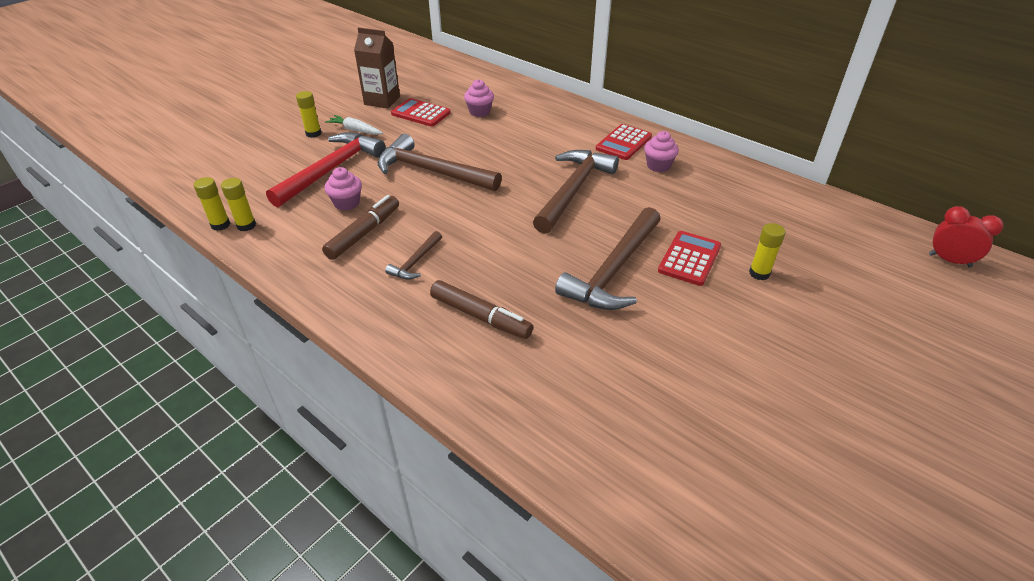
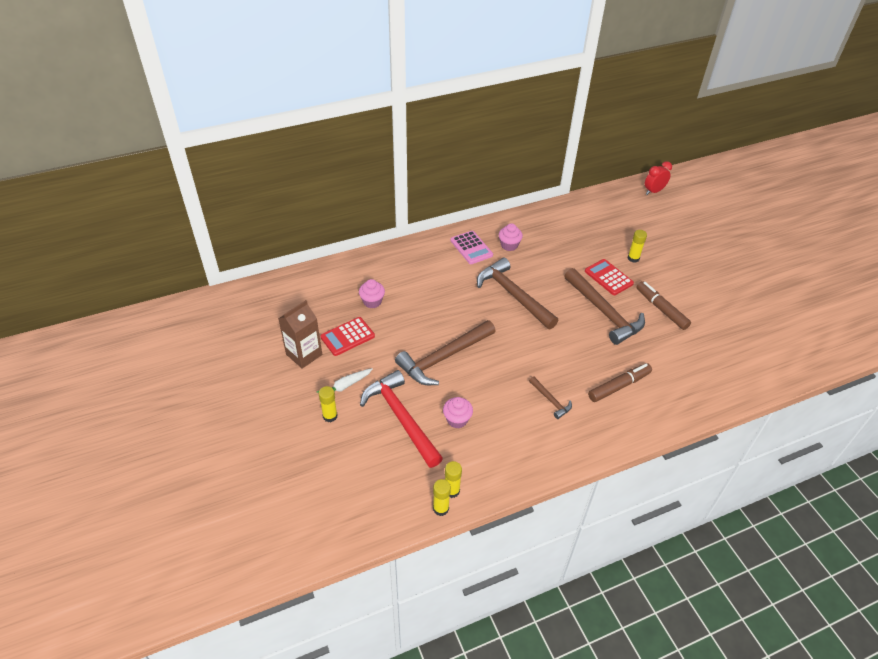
camera: 65 degrees left, 5 degrees up
(364, 233) = (502, 419): brown marker -> brown marker (661, 309)
(623, 143) = (471, 248): red calculator -> pink calculator

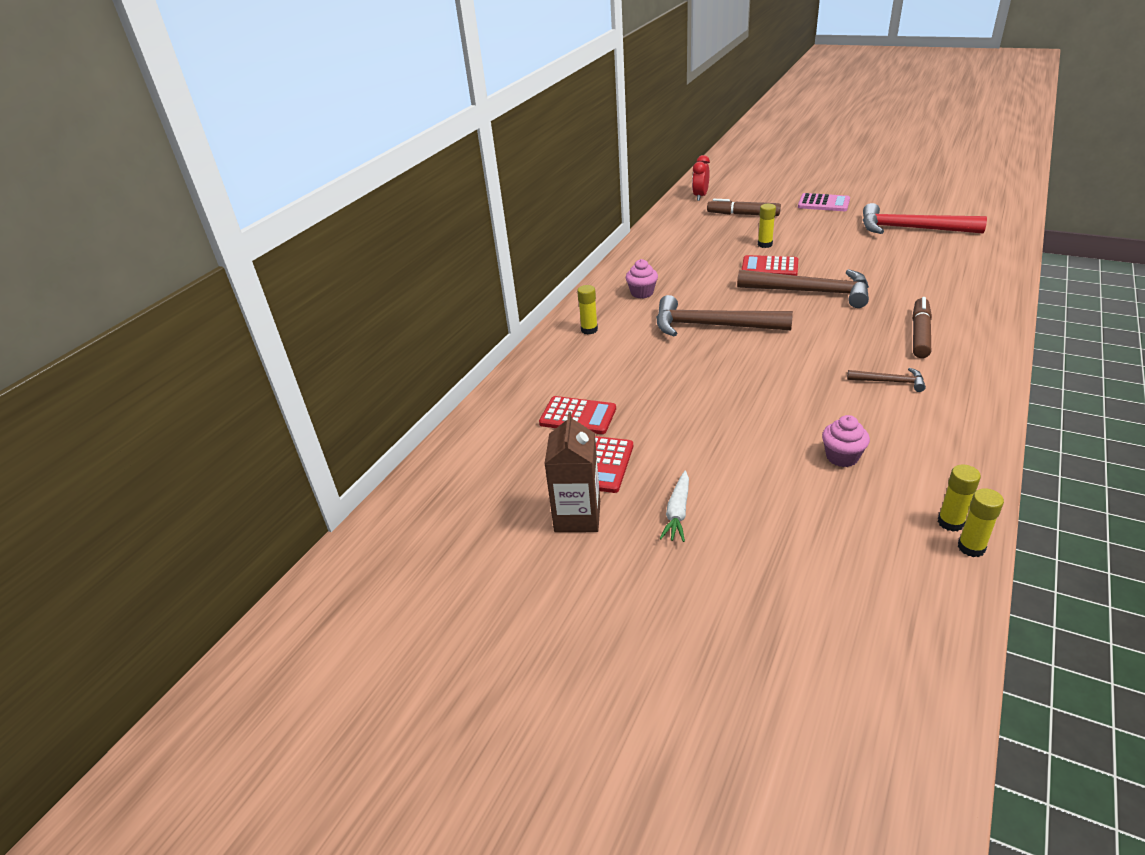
camera: 35 degrees left, 10 degrees down
(330, 416) = (710, 554): yellow glue stick -> yellow glue stick (589, 330)
(372, 302) = (578, 416): pink cupcake -> red calculator
(401, 418) = (787, 496): red hammer -> red hammer (911, 229)
(443, 358) = (736, 415): brown hammer -> none
(471, 248) = (608, 314): pink calculator -> pink calculator (823, 203)
(661, 309) = (849, 264): brown marker -> brown marker (743, 214)

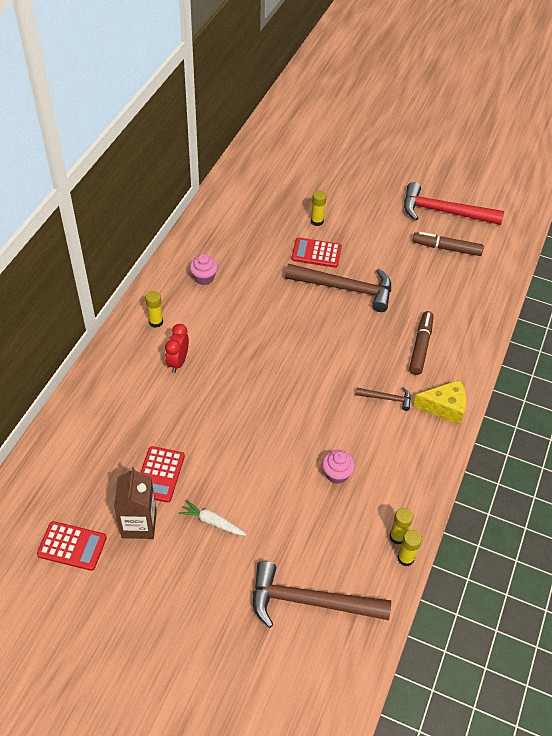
camera: 10 degrees left, 15 degrees up
(578, 416) = (142, 423): red calculator -> red calculator (72, 546)
(677, 512) = (212, 522): white carrot -> white carrot turned 105 degrees clockwise
(700, 196) = (268, 143): red clock -> red clock (178, 362)
(712, 326) = (259, 324): brown hammer -> brown hammer (310, 601)
(743, 214) = (304, 175): brown marker -> brown marker (446, 248)
(823, 203) = (377, 167): pink calculator -> none
(971, 386) = (444, 407): none -> yellow cheese

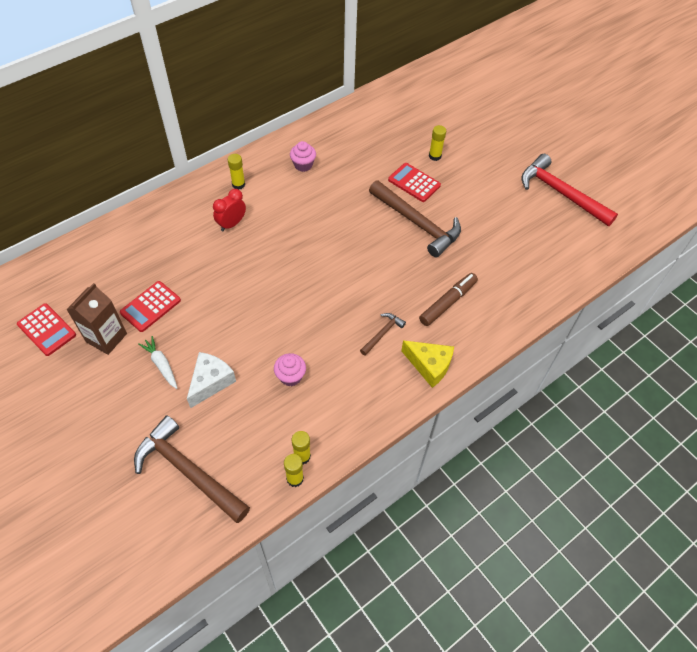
camera: 30 degrees right, 5 degrees up
(270, 514) = (210, 382): none -> white cheese
(386, 398) = (382, 333): brown hammer -> brown hammer turned 90 degrees counterclockwise
(446, 248) = (538, 226): brown marker -> none

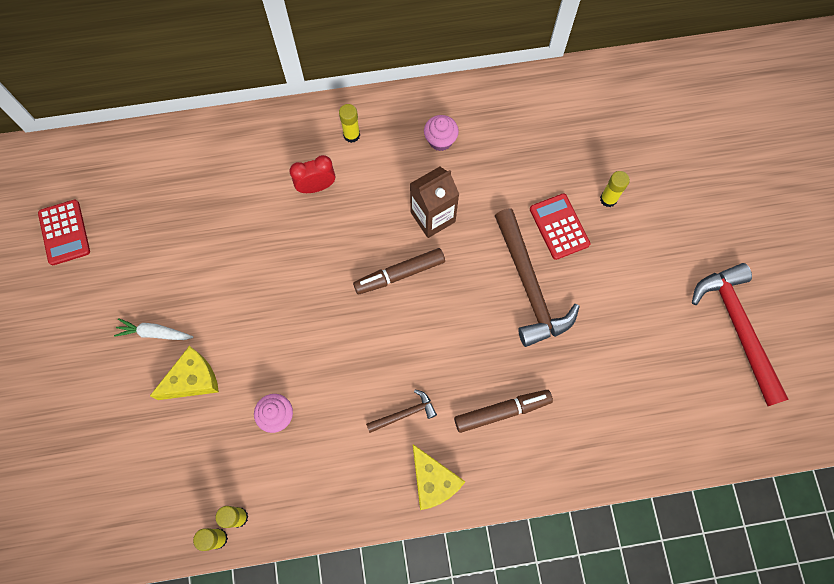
camera: 30 degrees right, 15 degrees up
(106, 338) = (117, 271): brown carton -> brown carton (433, 217)
(150, 306) = (178, 254): red calculator -> none
(161, 365) = (154, 333): white carrot -> white carrot turned 75 degrees counterclockwise
(188, 471) = (120, 471): brown hammer -> none
(210, 382) = (193, 379): white cheese -> yellow cheese
(324, 252) = (399, 274): none -> brown marker

